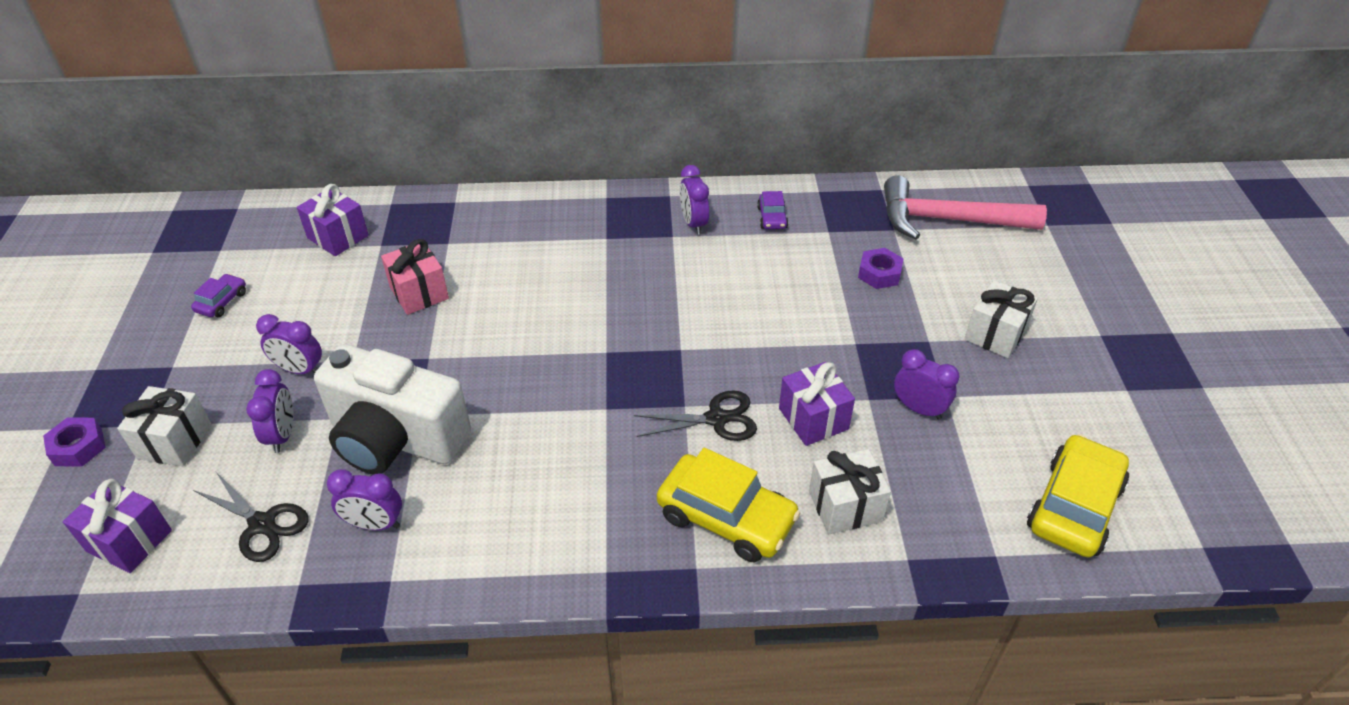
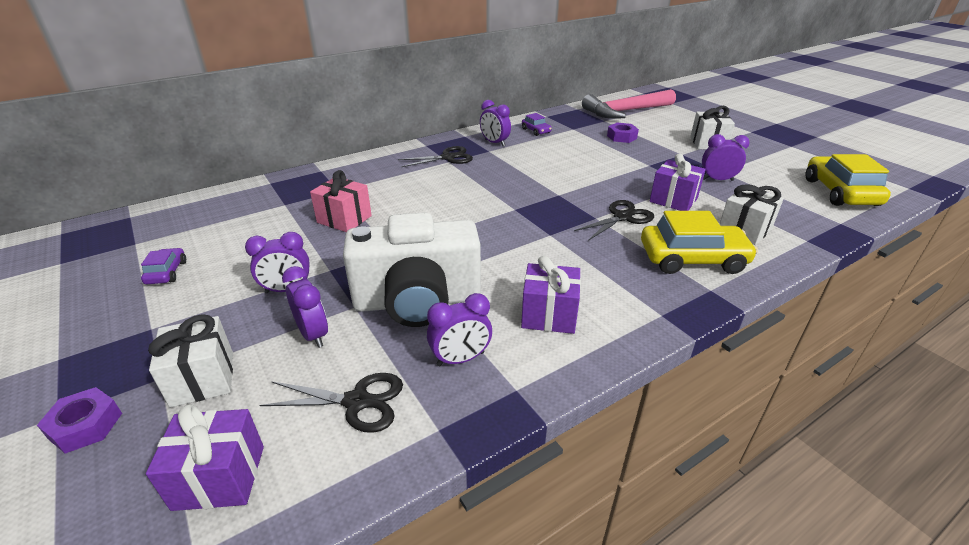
camera: 30 degrees left, 10 degrees down
(338, 237) = (242, 209): purple gift -> purple gift (549, 315)
(611, 231) = (448, 158): none -> black scissors

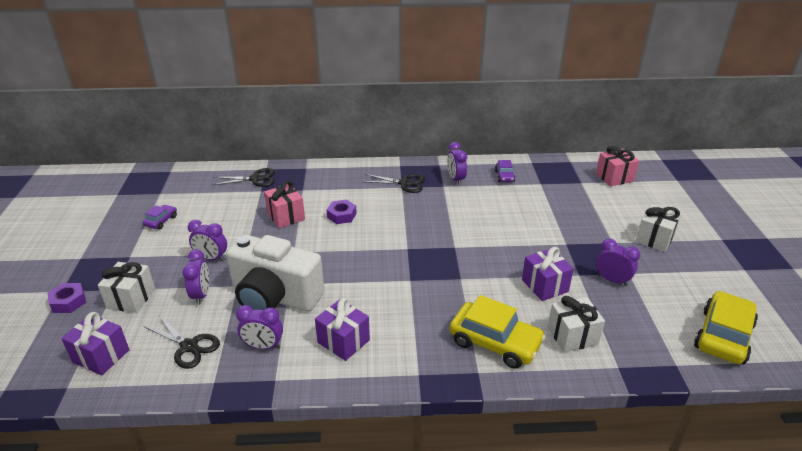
camera: 30 degrees right, 0 degrees up
(621, 137) = (576, 206): purple nut -> purple nut (341, 215)
(622, 217) = (482, 286): black scissors -> black scissors (255, 179)
(625, 111) = (614, 177): pink hammer -> pink gift

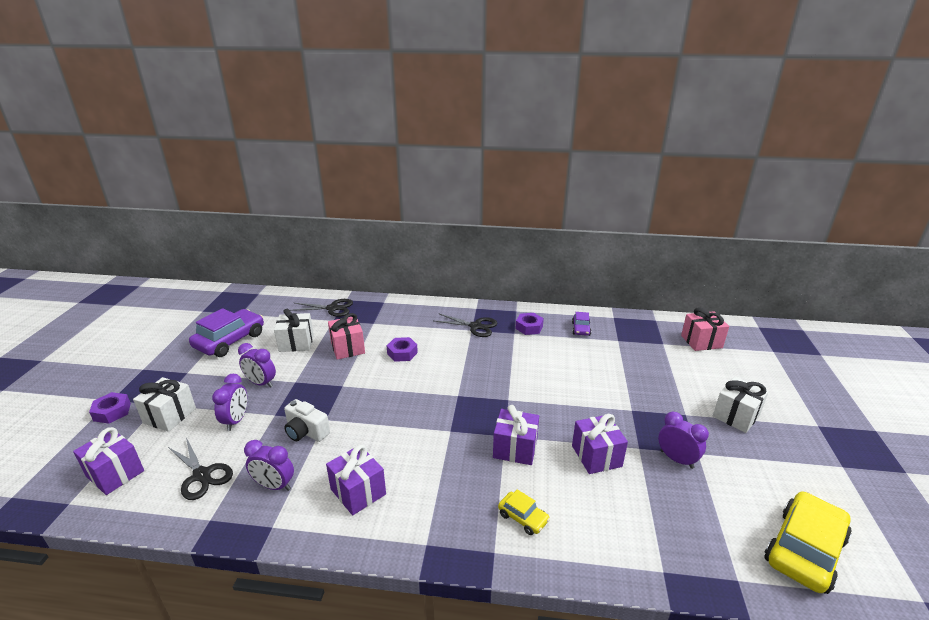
camera: 10 degrees right, 5 degrees down
(161, 221) = (230, 340): purple car -> purple car, size x2.03
(275, 297) = (306, 432): white camera -> white camera, size x0.48
(456, 179) = (529, 327): purple clock -> purple nut
(473, 288) = (515, 448): none -> purple gift
(495, 342) = (523, 517): yellow car -> yellow car, size x0.49
(572, 336) = (615, 522): white gift -> white gift (296, 343)

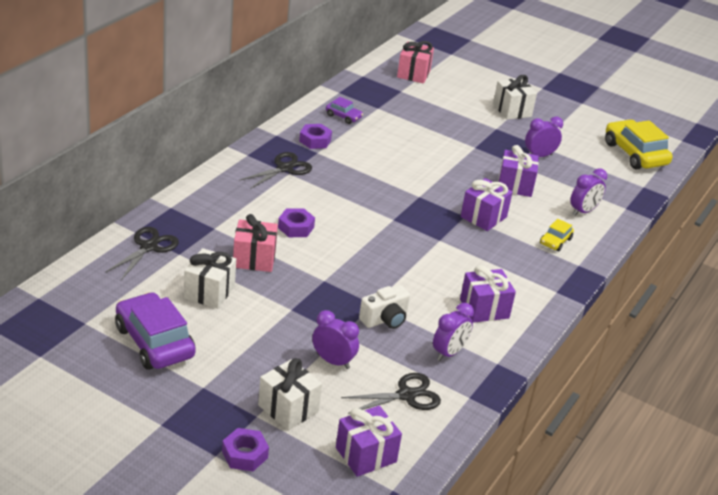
camera: 70 degrees left, 5 degrees up
(261, 383) = (275, 333): purple clock -> purple clock (583, 211)
(523, 517) = (555, 241): yellow car -> yellow car turned 150 degrees clockwise

